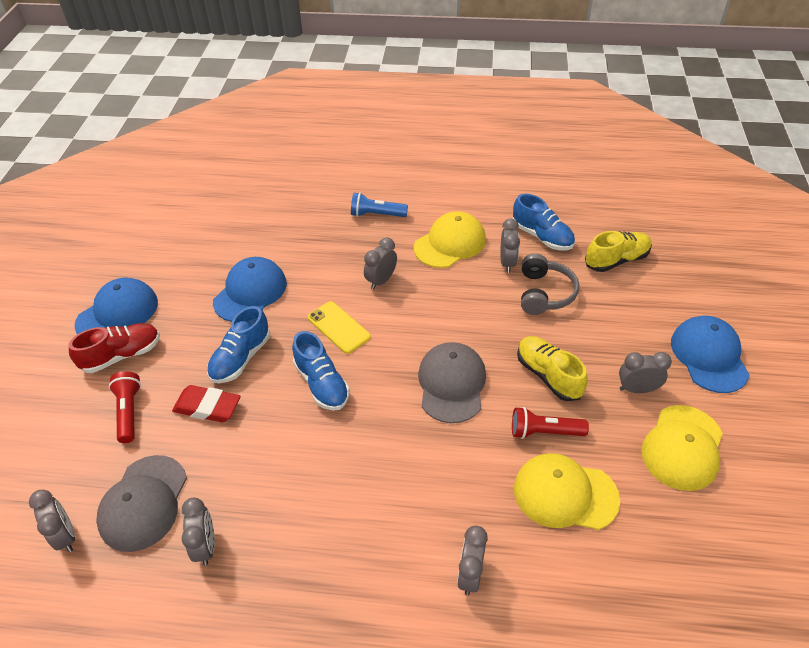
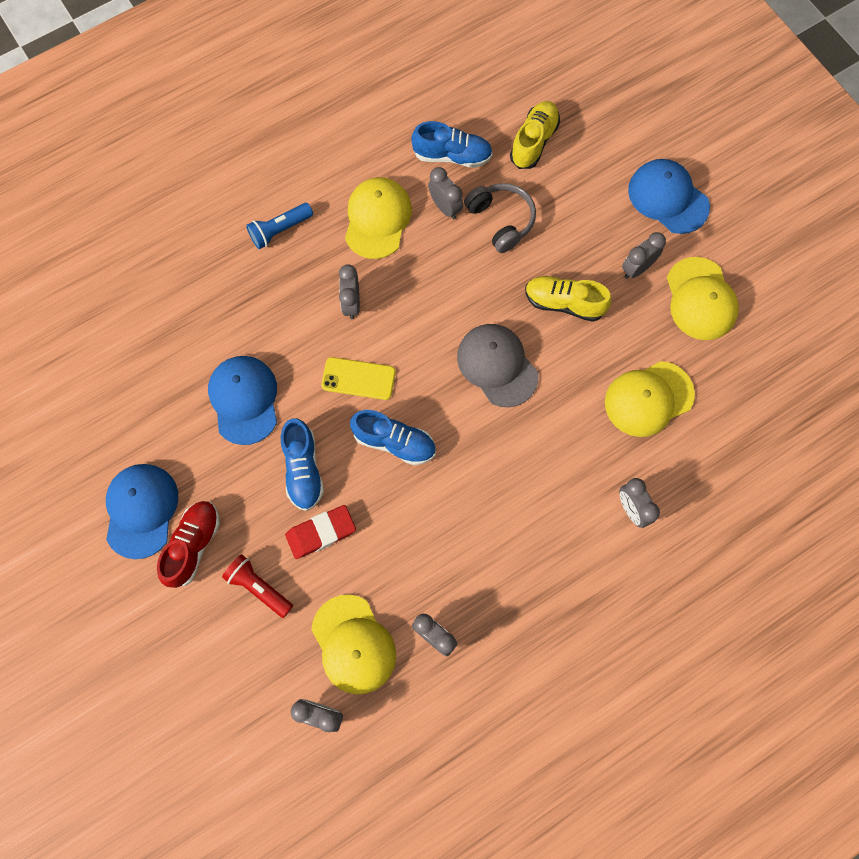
camera: 40 degrees left, 25 degrees up
(143, 503) = (353, 644): grey cap -> yellow cap
(544, 432) = (597, 357): red flashlight -> none

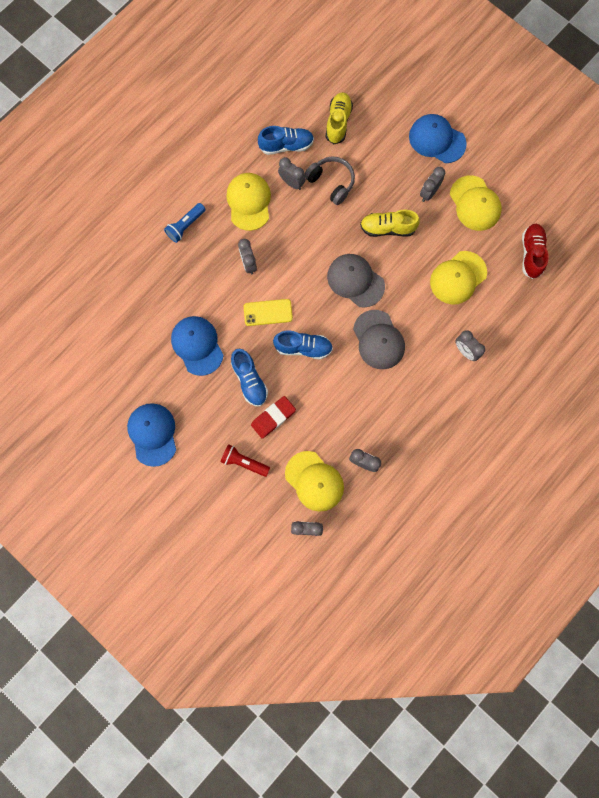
camera: 15 degrees left, 5 degrees up
(193, 545) = (194, 447): red shoe -> red shoe (531, 254)
(507, 459) = (378, 340): none -> grey cap

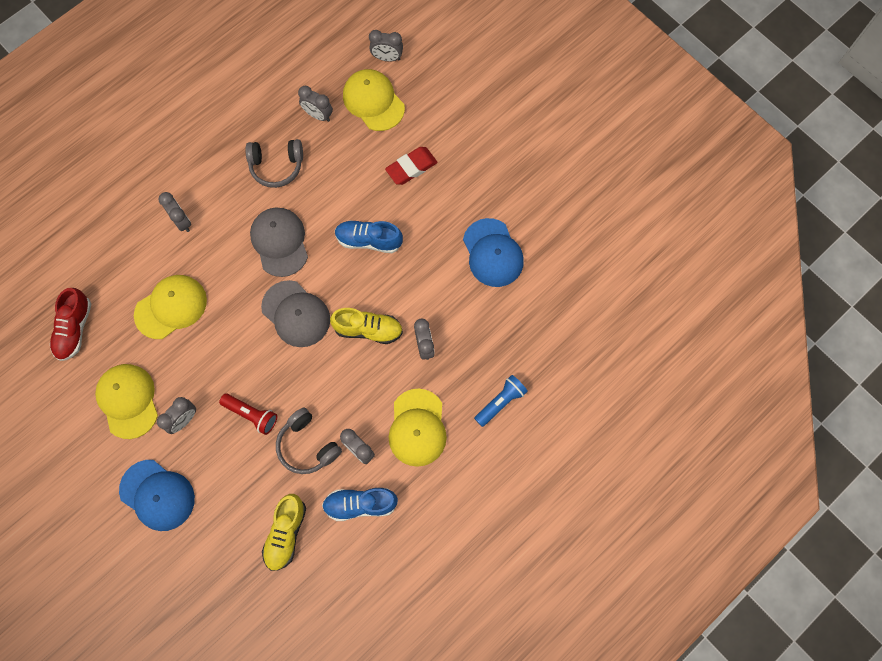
camera: 175 degrees left, 5 degrees down
(153, 434) = (547, 161): blue cap -> none
(244, 462) = (448, 125): red flashlight -> red flashlight (252, 414)
(249, 380) = (434, 209): blue shoe -> none
(268, 312) = (406, 284): yellow phone -> none
(387, 228) = (245, 377): yellow shoe -> yellow shoe (368, 329)
(393, 409) = (276, 166): none -> grey headphones

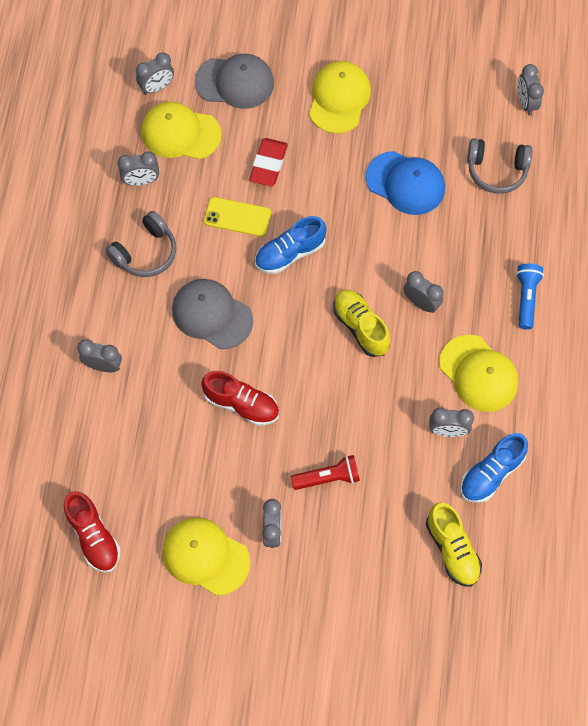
camera: 40 degrees left, 5 degrees down
(157, 495) = (310, 612): blue cap -> none
(171, 307) = (166, 446): yellow cap -> yellow cap (339, 98)
(243, 318) = (241, 404): none -> red shoe
(296, 314) = (285, 363): grey cap -> grey cap (235, 82)
(307, 445) = (401, 463): grey headphones -> grey headphones (496, 171)
(357, 188) = (237, 217): none -> yellow phone
(368, 329) = (360, 327): yellow shoe -> yellow shoe turned 90 degrees counterclockwise
(634, 261) = (526, 103): none -> grey clock

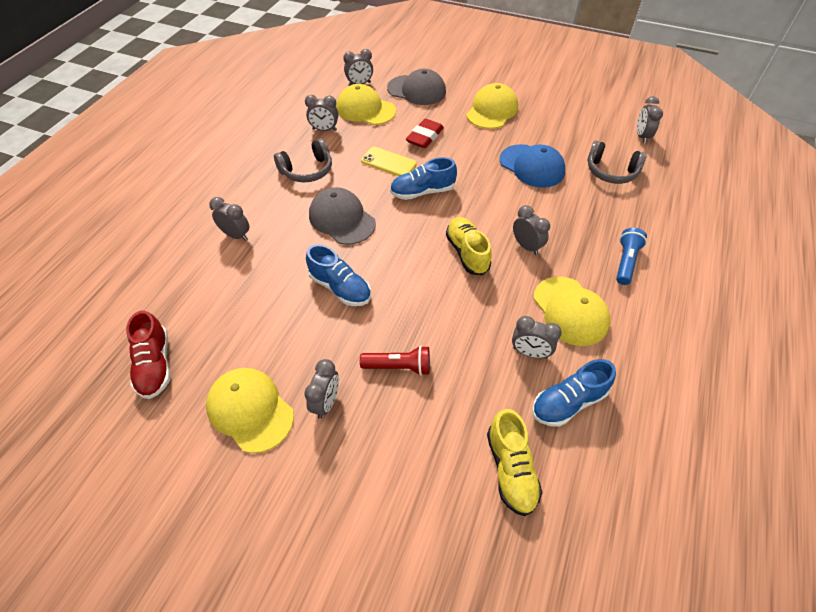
camera: 15 degrees right, 15 degrees down
(241, 404) = (340, 288): red shoe -> blue shoe

